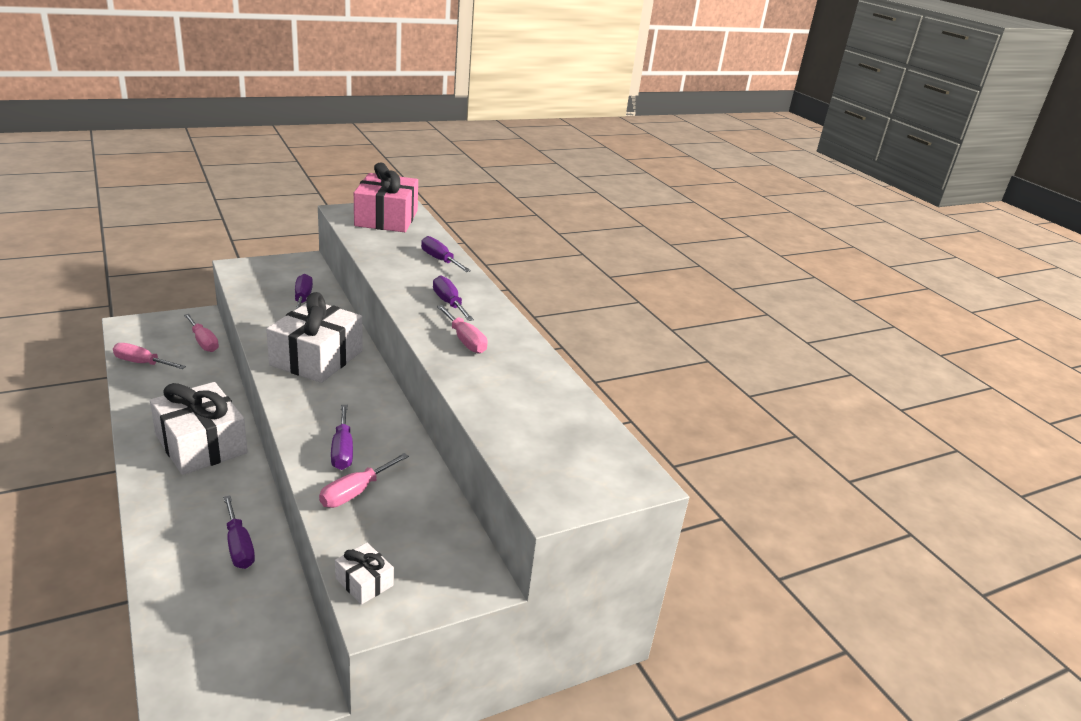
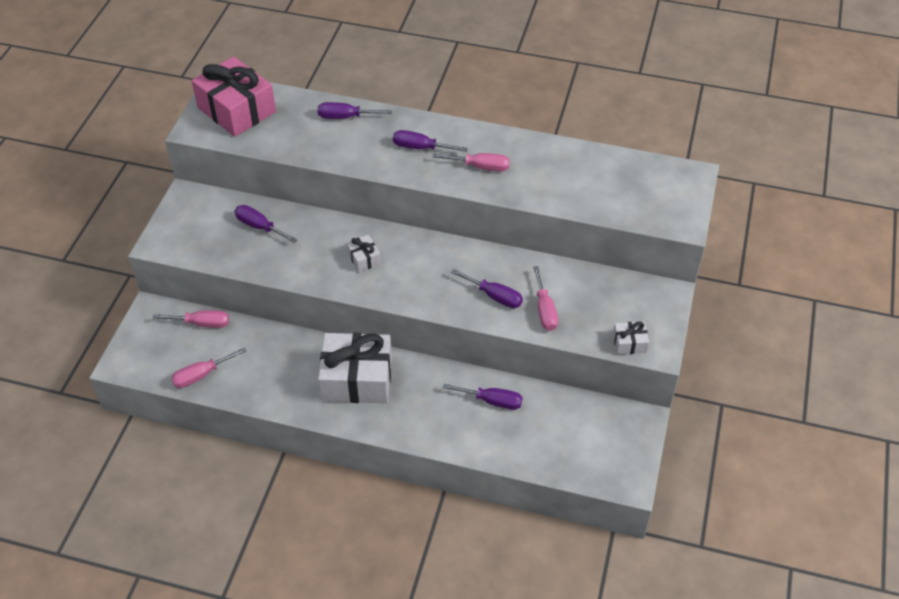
camera: 45 degrees left, 20 degrees up
(317, 358) = (364, 258): white gift -> white gift, size x0.44

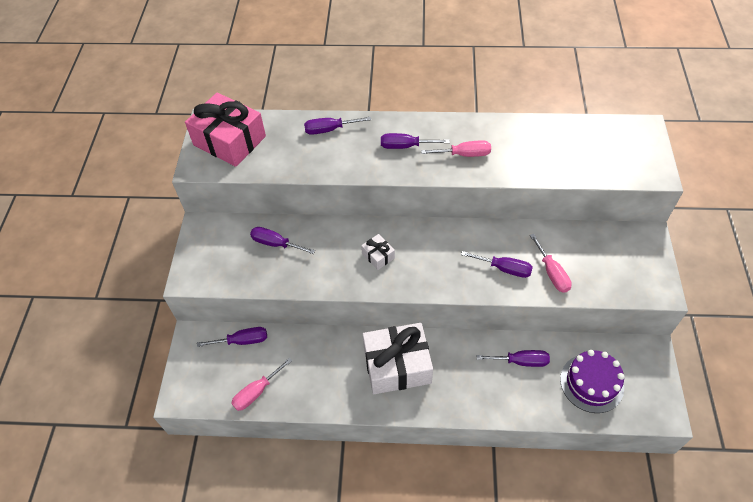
camera: 10 degrees left, 5 degrees up
(202, 323) = (242, 341): pink screwdriver -> purple screwdriver
(561, 437) = (591, 383): none -> purple cake
(629, 343) = (635, 289): white gift -> none

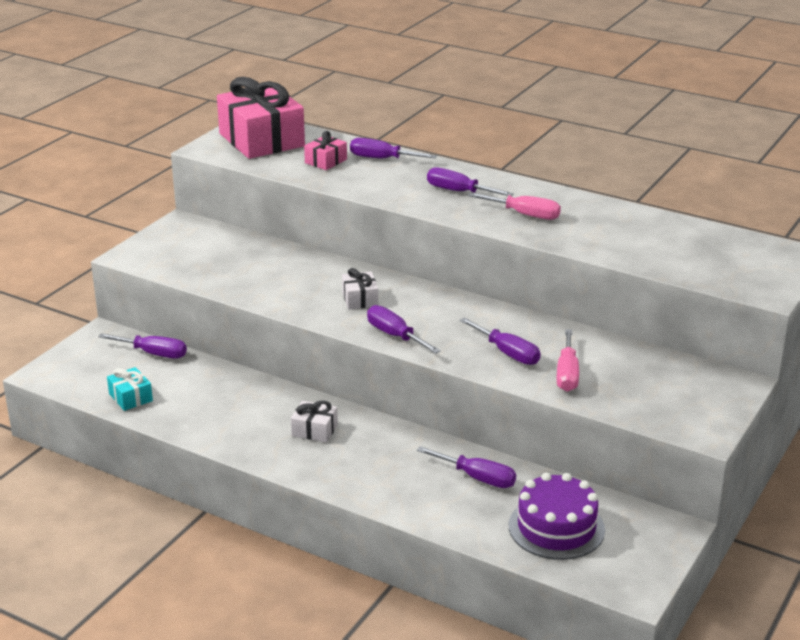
camera: 25 degrees right, 25 degrees down
(257, 392) = (131, 397): pink screwdriver -> turquoise gift
(275, 243) = (250, 257): purple screwdriver -> purple screwdriver (395, 335)
(292, 147) = (326, 161): none -> pink gift
(397, 365) = (314, 430): white gift -> white gift, size x0.44

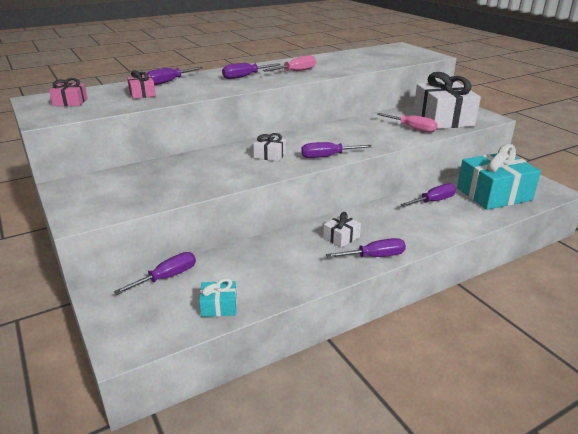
camera: 60 degrees left, 0 degrees up
(261, 140) = (70, 102): pink gift -> pink gift, size x0.44
(507, 353) = (378, 135): purple screwdriver -> purple screwdriver (375, 256)
(556, 527) = (494, 194): purple cake -> turquoise gift
(643, 391) = (443, 118): none -> white gift

